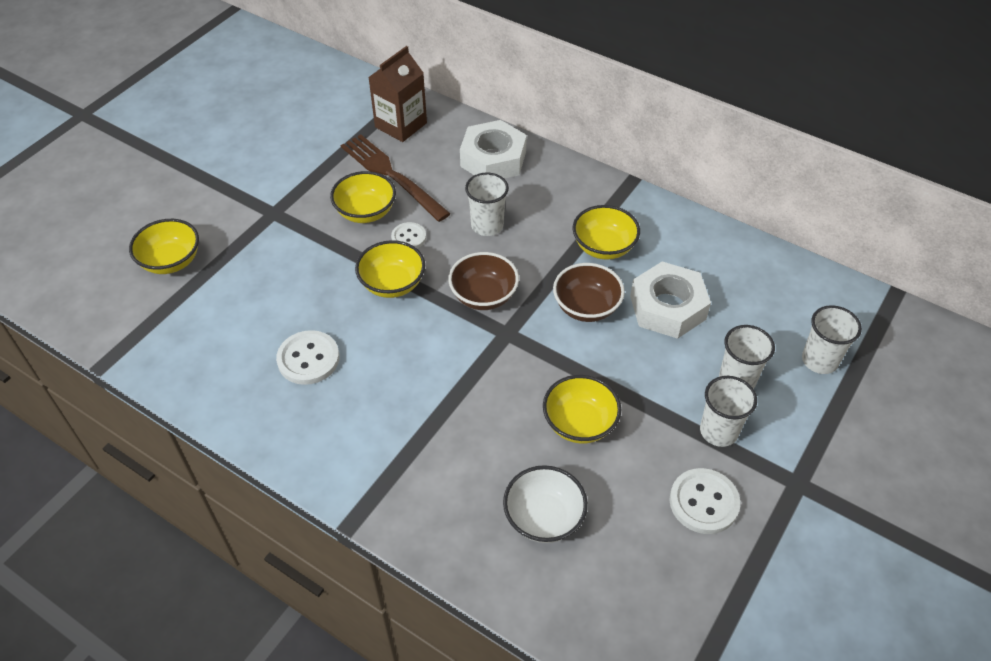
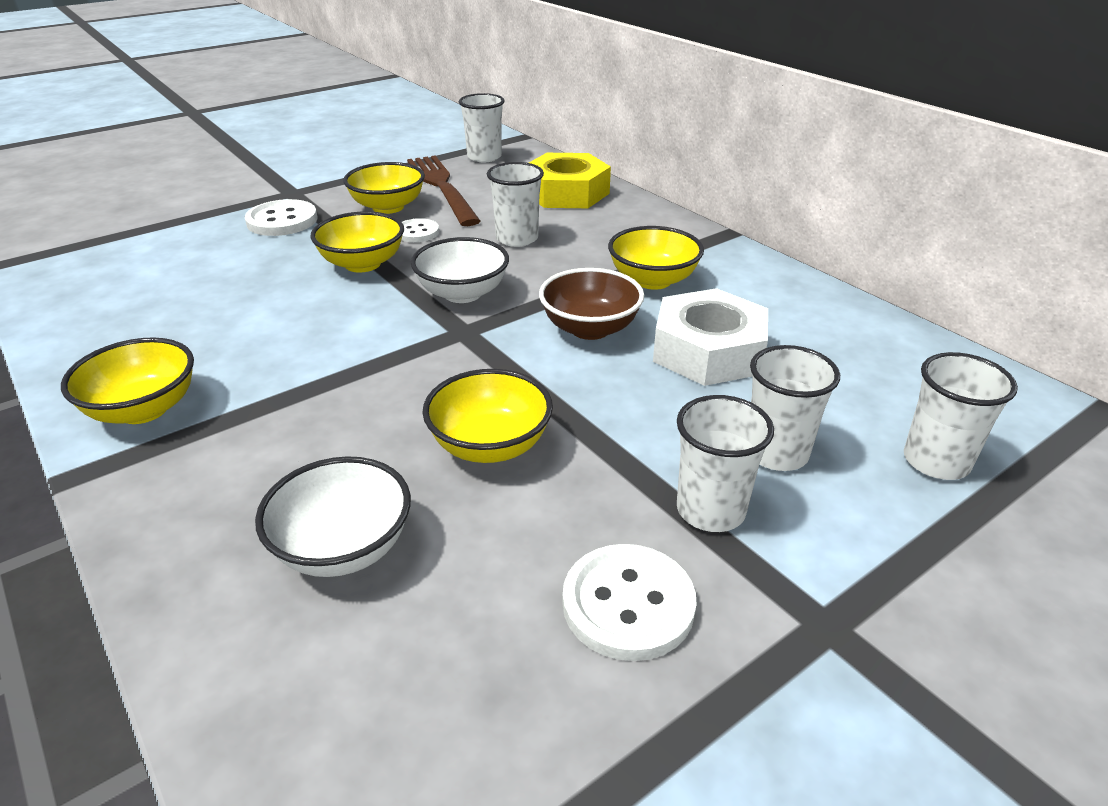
camera: 20 degrees right, 15 degrees down
(171, 261) = (153, 207): yellow bowl -> yellow bowl (143, 409)
(308, 359) = (203, 305): white button -> white button (282, 221)
(401, 125) = (484, 157): brown carton -> white cup
(483, 296) = (462, 293): brown bowl -> white bowl
(493, 159) = (566, 193): white nut -> yellow nut

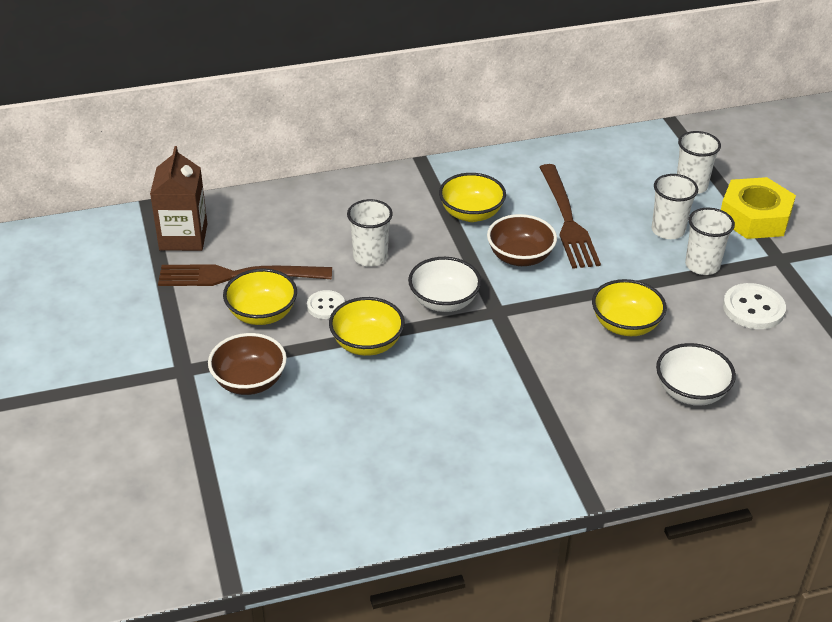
camera: 70 degrees left, 5 degrees up
(143, 409) = (529, 470): yellow bowl -> none
(282, 221) = (249, 381): white button -> brown bowl
(484, 157) = (183, 237): white cup -> brown carton
(566, 193) = (300, 211): yellow nut -> yellow nut (754, 217)
(708, 351) = (567, 220): white nut -> brown fork

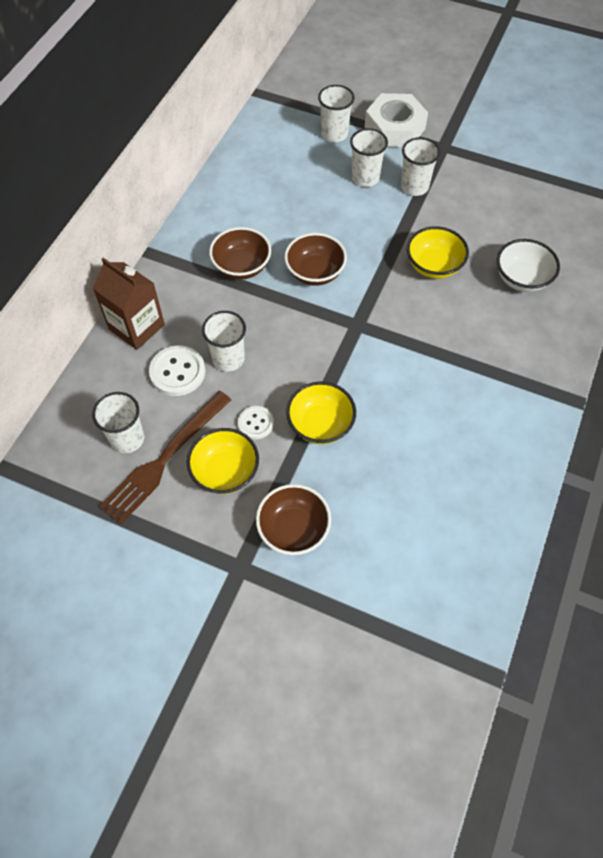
camera: 50 degrees left, 20 degrees up
(183, 237) = (77, 468): brown carton -> brown carton (136, 327)
(235, 246) = (127, 438): none -> white cup
(444, 301) = (319, 348): white bowl -> none
(471, 214) = (241, 267): yellow bowl -> brown bowl
(567, 220) = (303, 220): brown fork -> none
(753, 308) = (476, 193): white button -> white button (177, 372)
(754, 217) = (394, 128): yellow nut -> white nut

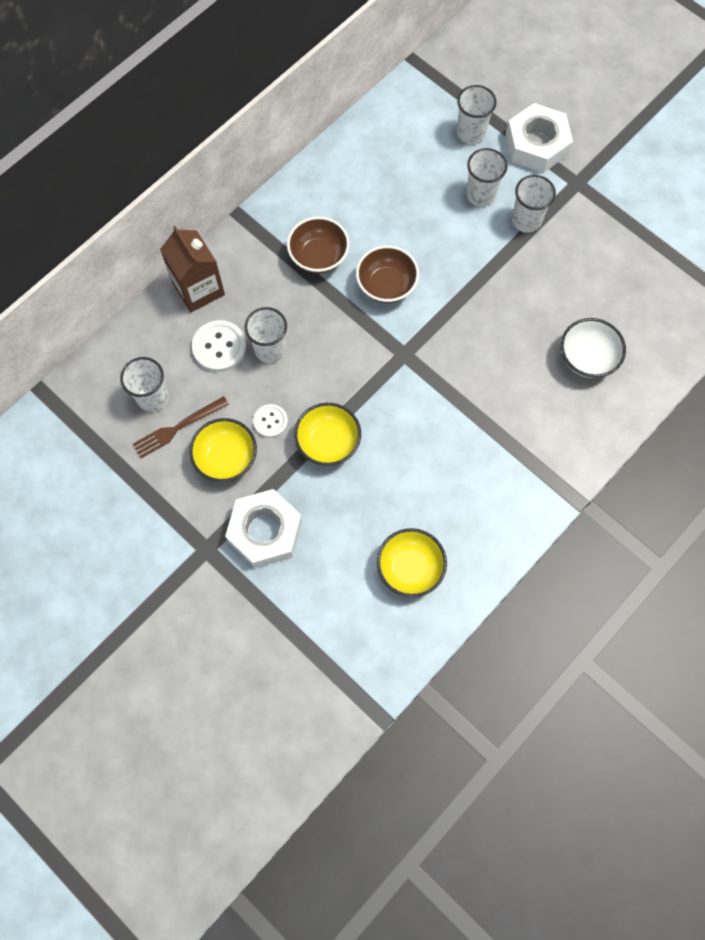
camera: 20 degrees right, 10 degrees up
(164, 459) = (177, 428): brown fork -> brown fork, size x0.64
(293, 529) = (265, 531): brown bowl -> white nut
(434, 266) = (505, 316): yellow bowl -> yellow bowl (410, 568)

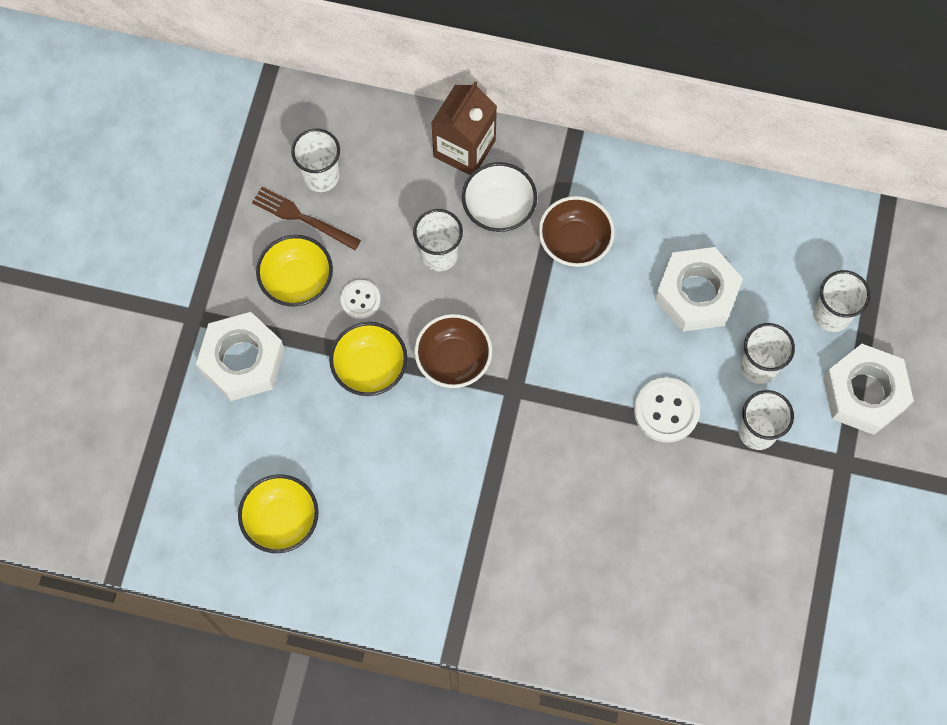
camera: 60 degrees right, 0 degrees up
(219, 347) = (412, 205): white button -> white button (666, 411)
(386, 285) = (583, 328): brown bowl -> brown bowl (453, 360)
(405, 203) = (696, 294): none -> white nut
(587, 358) = (626, 582): white bowl -> white bowl (499, 208)

